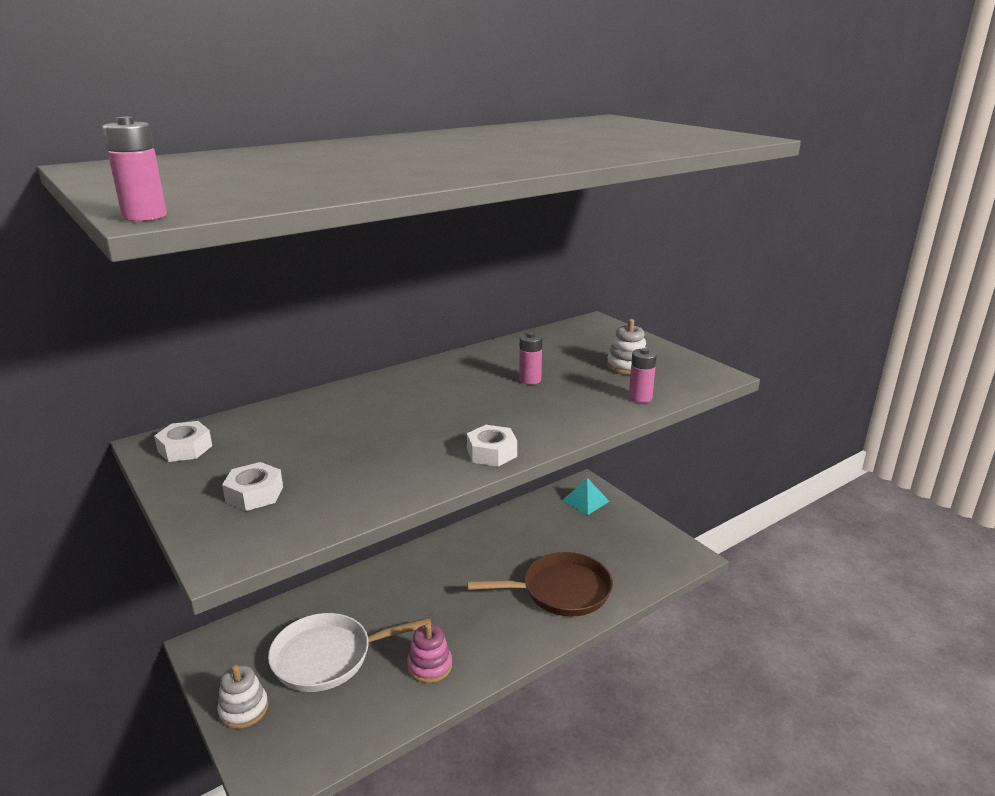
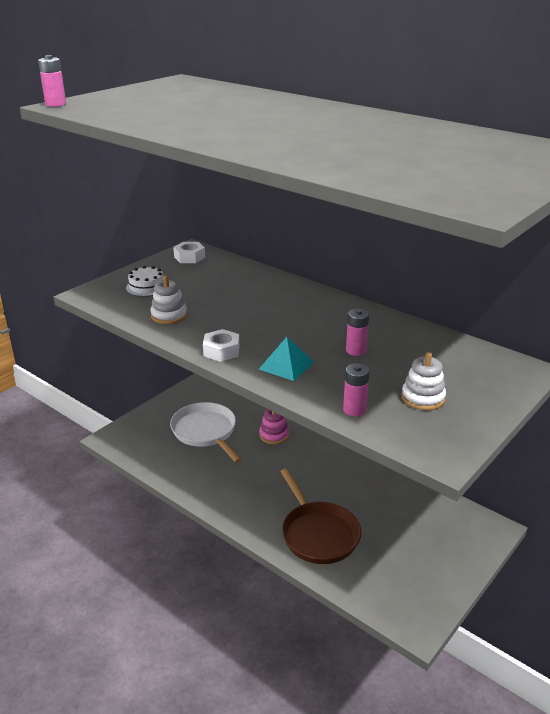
camera: 75 degrees right, 5 degrees up
(243, 709) = (157, 413): white stacking toy -> white stacking toy (169, 315)
(254, 494) = (146, 287): white nut -> white cake
(429, 666) = (211, 478): pink stacking toy -> pink stacking toy (274, 435)
(585, 501) = (464, 533): turquoise pyramid -> turquoise pyramid (286, 365)

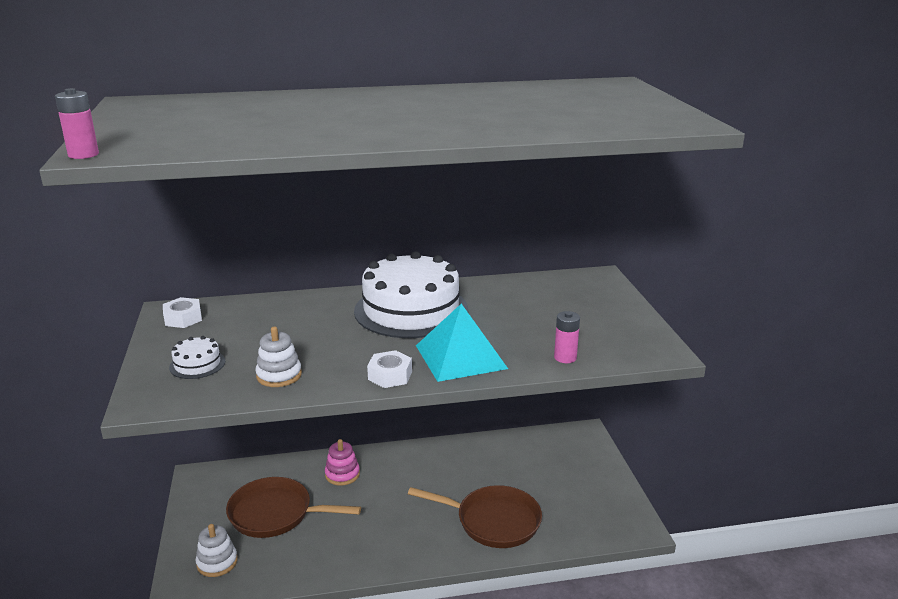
camera: 50 degrees left, 5 degrees down
(205, 432) = (275, 514): white pan -> brown pan
(286, 365) = (460, 356): turquoise pyramid -> turquoise pyramid, size x1.67
(321, 318) = (411, 310): none -> white cake
(356, 350) = (484, 319): pink battery -> none
(423, 398) = (585, 325): white stacking toy -> white stacking toy (217, 562)

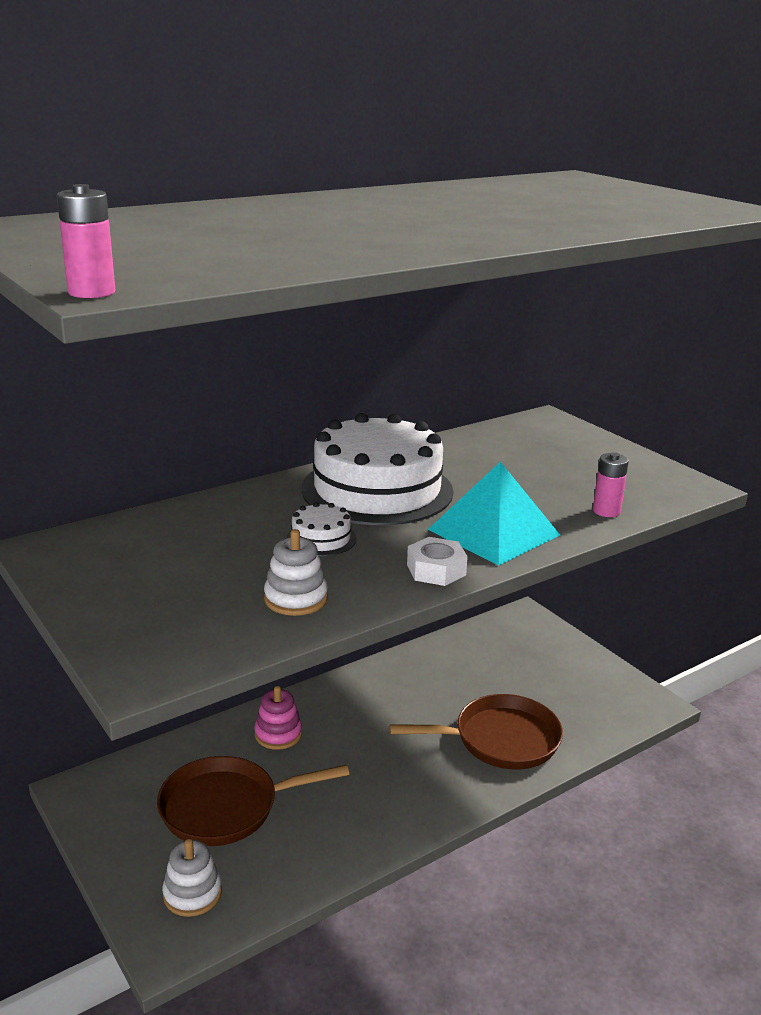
camera: 25 degrees left, 0 degrees up
(183, 318) = (77, 554): white nut -> none
(197, 364) = (165, 608): white cake -> white cake (321, 538)

